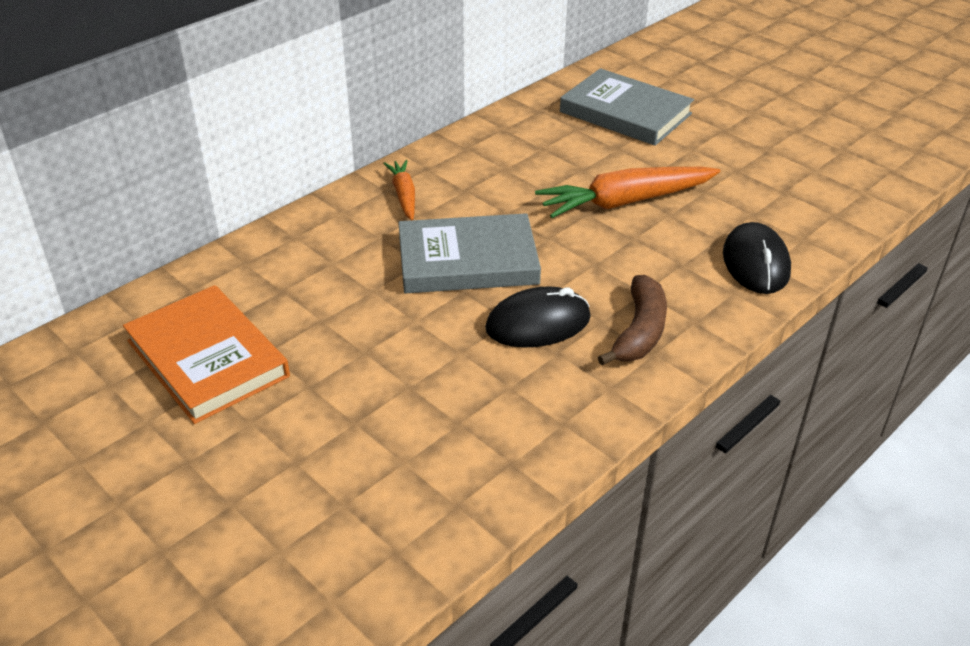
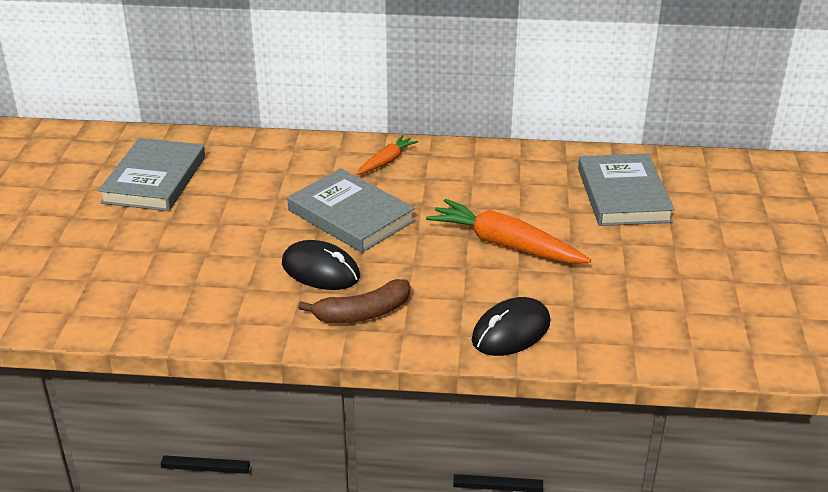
camera: 50 degrees right, 5 degrees down
(207, 359) = (154, 180): orange book -> grey book

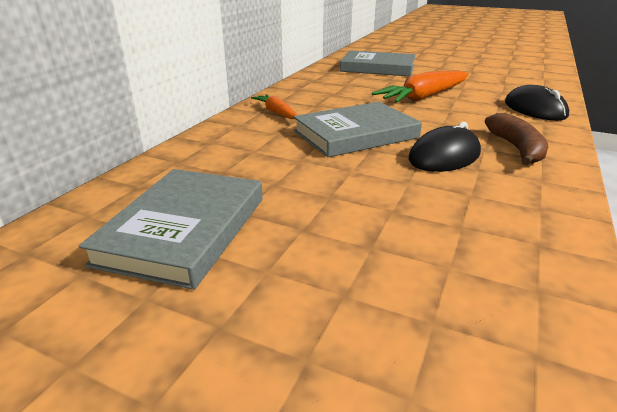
camera: 70 degrees left, 5 degrees down
(154, 180) = (184, 229): grey book -> grey book turned 75 degrees clockwise

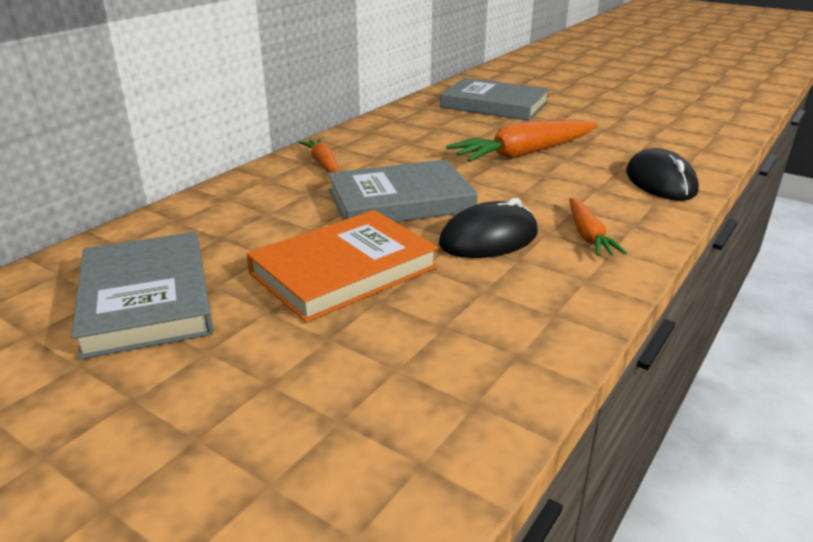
camera: 10 degrees right, 0 degrees up
(184, 229) = (146, 299): grey book -> grey book turned 45 degrees counterclockwise
(346, 189) = (344, 270): none -> orange book
(516, 148) = (588, 236): brown banana -> orange carrot

